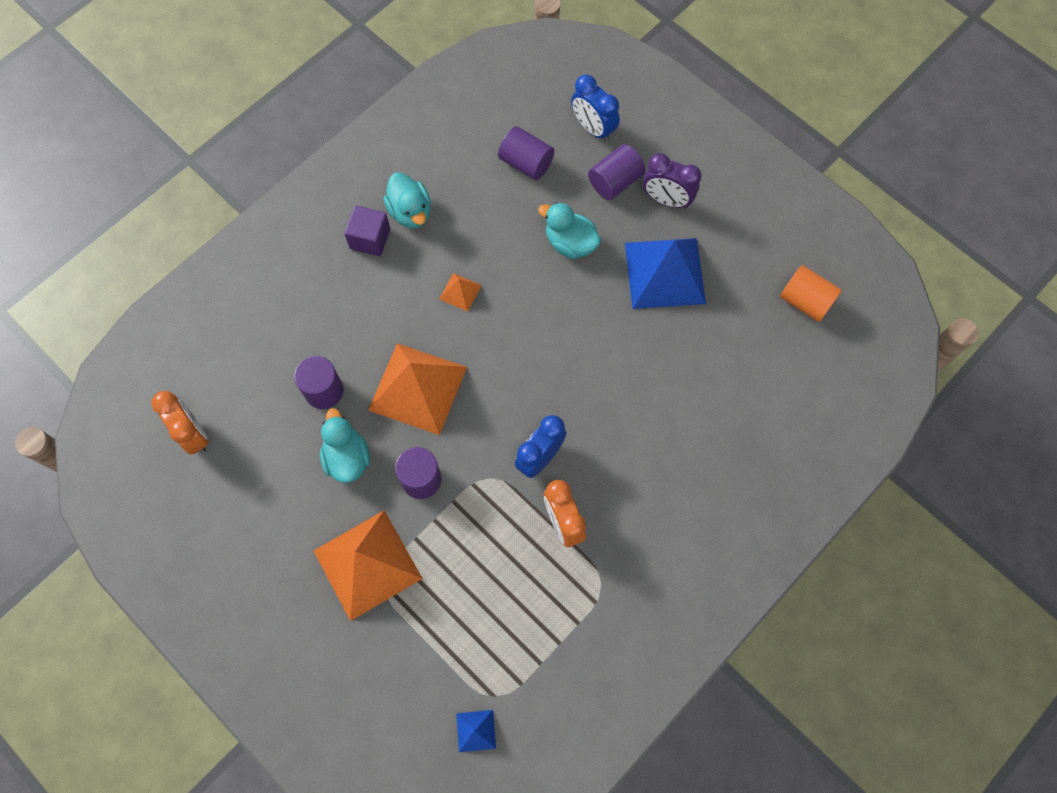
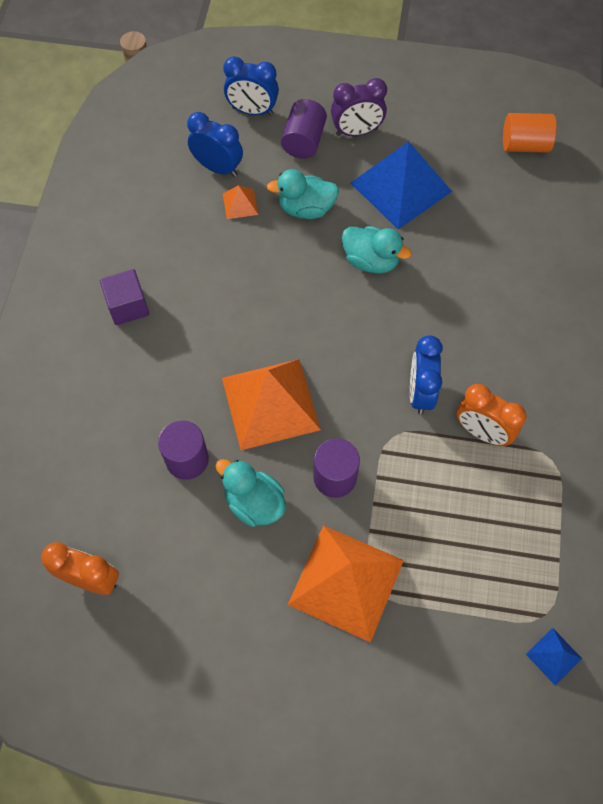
camera: 35 degrees left, 5 degrees down
(410, 212) = (147, 263): turquoise duck -> turquoise duck (371, 261)
(460, 292) = (244, 302): orange pyramid -> orange pyramid (240, 204)
(526, 163) = (218, 168): purple cylinder -> blue clock

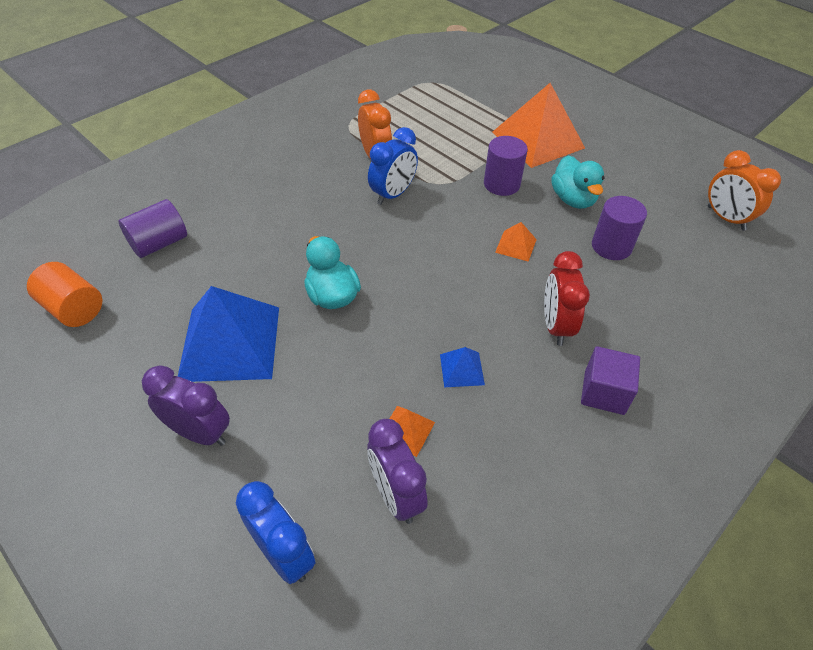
camera: 145 degrees left, 15 degrees down
(190, 341) = (556, 326): none -> red clock
(218, 168) = (396, 495): blue clock -> purple clock
(270, 403) = (516, 245): orange pyramid -> orange pyramid, size x0.43
(304, 141) = (267, 462): purple cylinder -> purple cylinder (159, 243)
(306, 209) = (342, 380): turquoise duck -> none
(553, 656) = (444, 70): blue pyramid -> blue pyramid (462, 369)

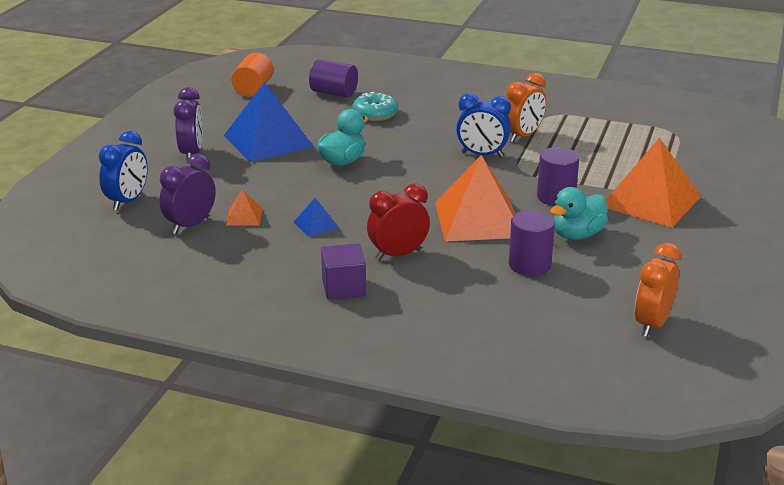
camera: 65 degrees right, 20 degrees down
(242, 231) = (375, 114): none -> turquoise donut
(516, 245) = (478, 219): orange pyramid -> orange pyramid, size x2.31

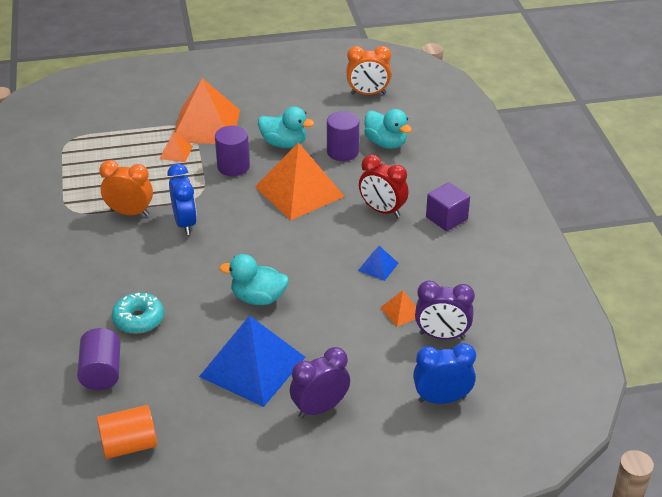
camera: 120 degrees left, 10 degrees up
(523, 298) = (386, 143): none -> turquoise duck
(608, 175) = (176, 152): none -> orange pyramid

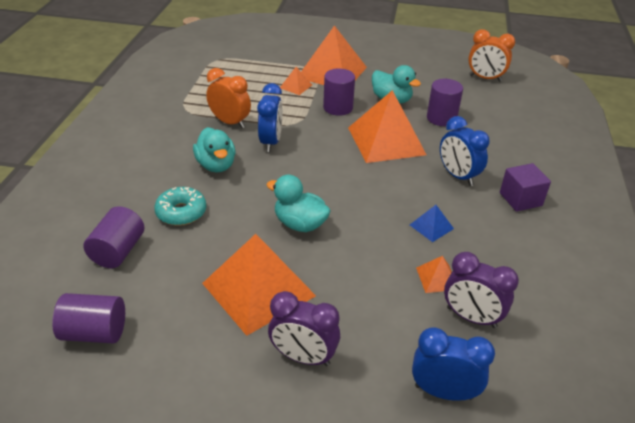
camera: 20 degrees right, 0 degrees up
(129, 445) = (94, 332): orange cylinder -> purple cylinder
(252, 367) = (258, 289): blue pyramid -> orange pyramid
(320, 408) = (303, 357): purple clock -> purple clock turned 150 degrees counterclockwise
(382, 210) = (458, 176): red clock -> blue clock
(386, 143) = (485, 120): turquoise duck -> turquoise duck (216, 165)

